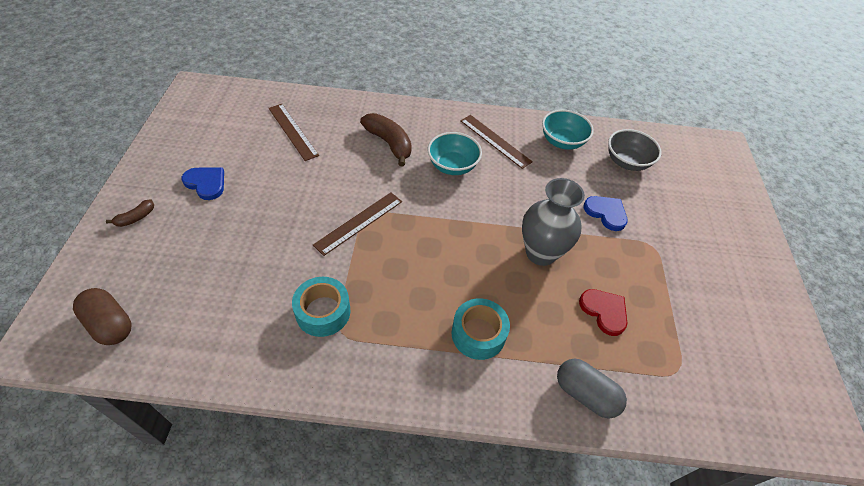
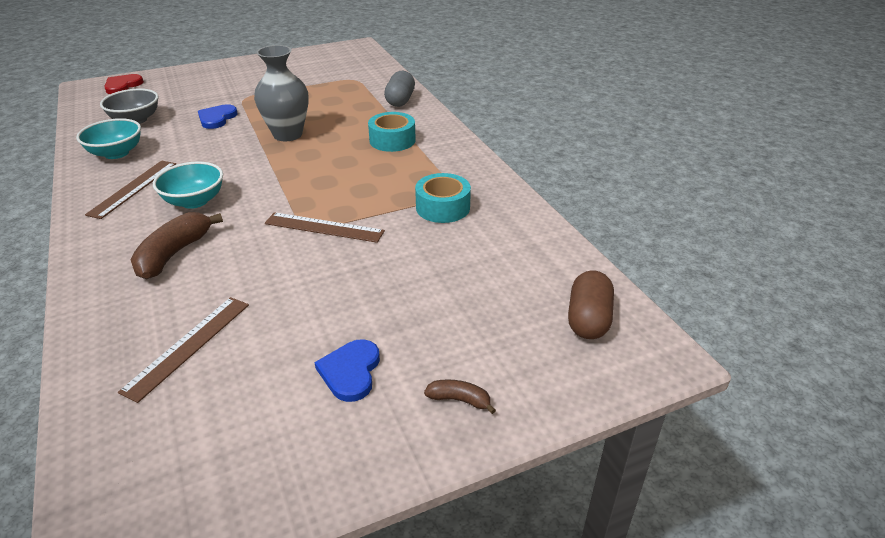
camera: 115 degrees left, 15 degrees down
(604, 311) = (327, 104): red heart -> red heart (122, 86)

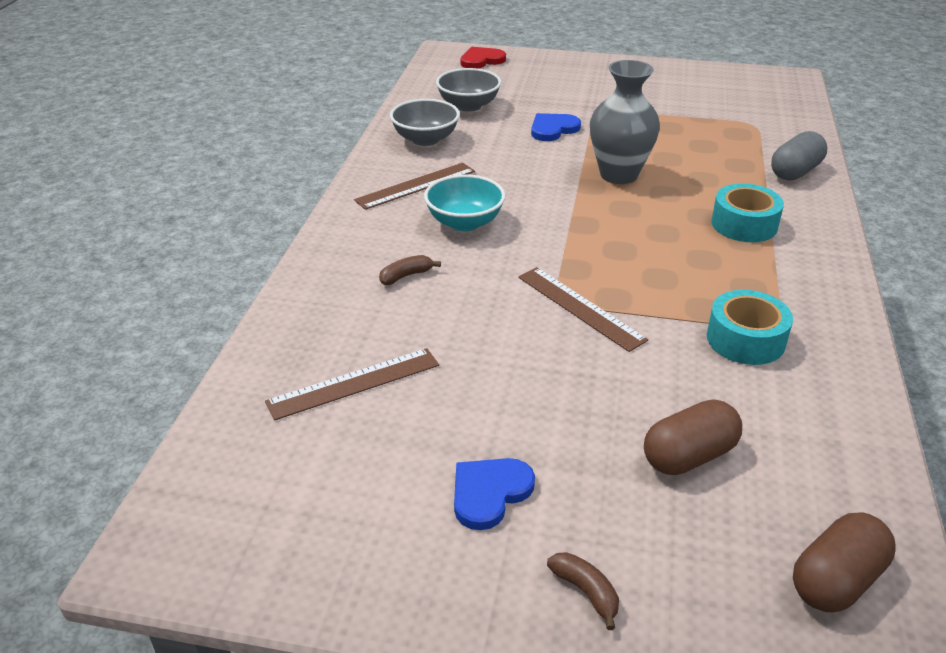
camera: 35 degrees right, 0 degrees up
(116, 153) = (425, 139): turquoise bowl -> grey bowl
(174, 254) = (406, 276): brown banana -> brown banana, size x0.51
(460, 289) = (689, 456): none -> brown capsule

